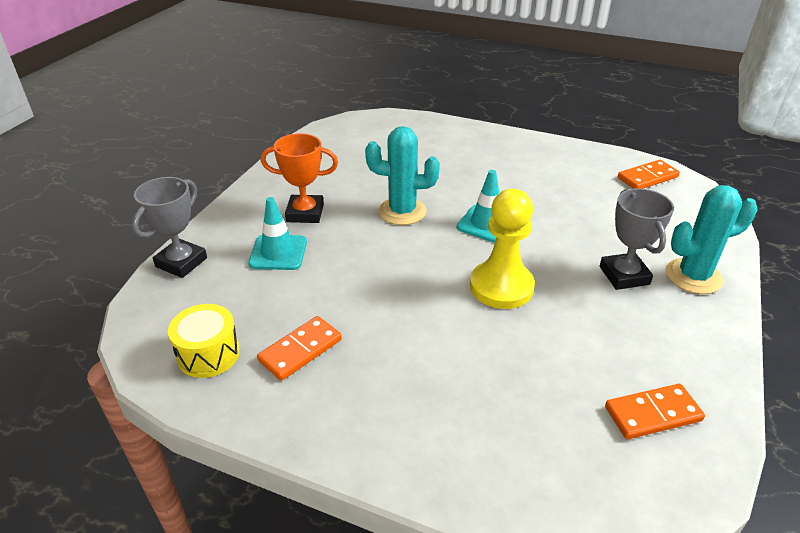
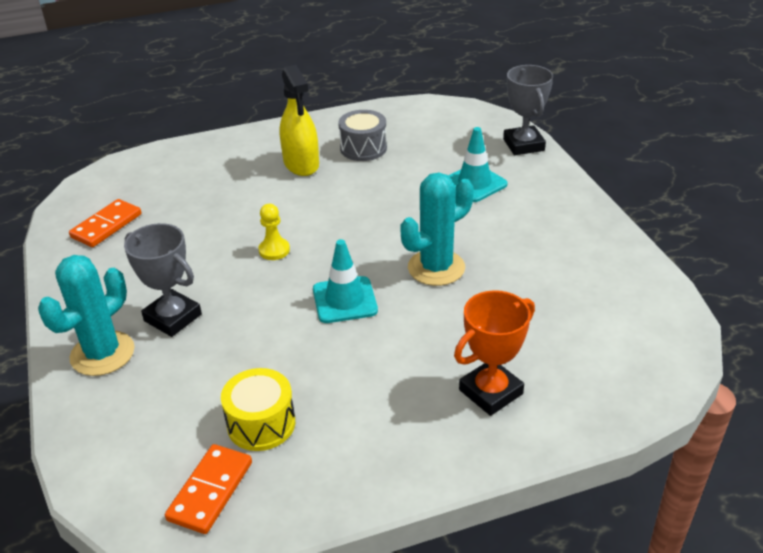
camera: 140 degrees right, 0 degrees up
(208, 354) = (412, 122): yellow drum -> yellow drum (261, 424)
(300, 350) = (363, 148): orange domino -> grey drum
(305, 213) = (511, 219): orange trophy -> orange trophy (490, 392)
(381, 370) = (301, 164): none -> yellow spray bottle
(501, 287) = (274, 250): yellow pawn -> yellow pawn, size x0.49

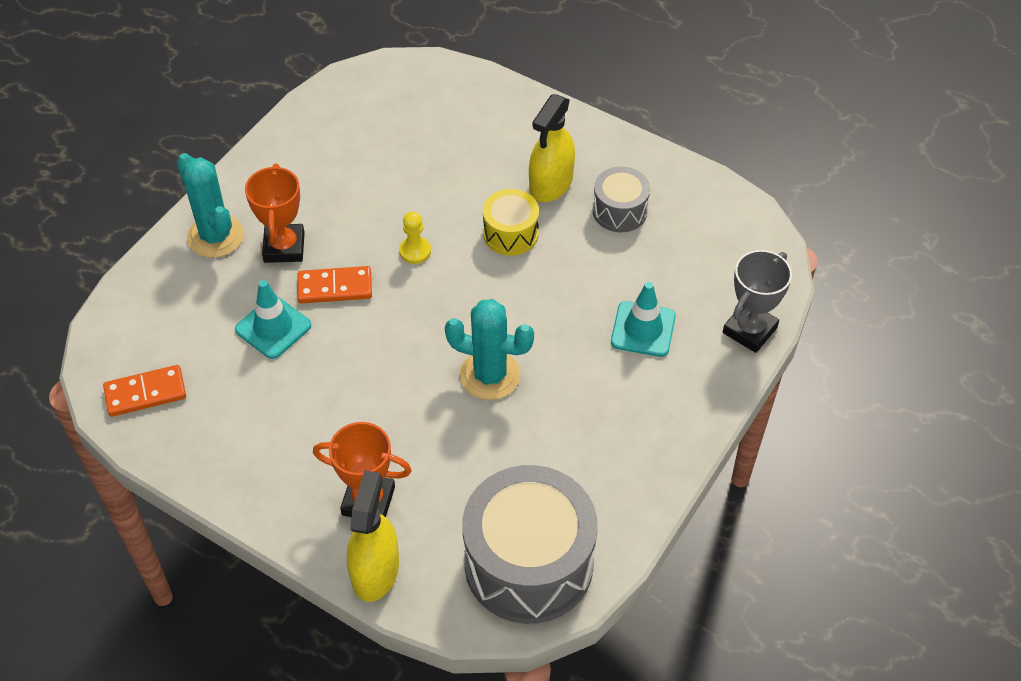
camera: 50 degrees right, 15 degrees up
(102, 353) = (215, 236): turquoise cactus -> turquoise cactus turned 60 degrees clockwise
(106, 226) = (349, 123): orange domino -> orange domino (335, 287)
(173, 317) = (284, 247): grey trophy -> orange trophy
(261, 424) = (224, 378): yellow drum -> yellow drum (510, 233)
(344, 300) = (394, 339): turquoise traffic cone -> turquoise traffic cone (273, 327)
(568, 422) = (375, 571): none -> yellow spray bottle
(634, 330) = (528, 563): none -> grey drum

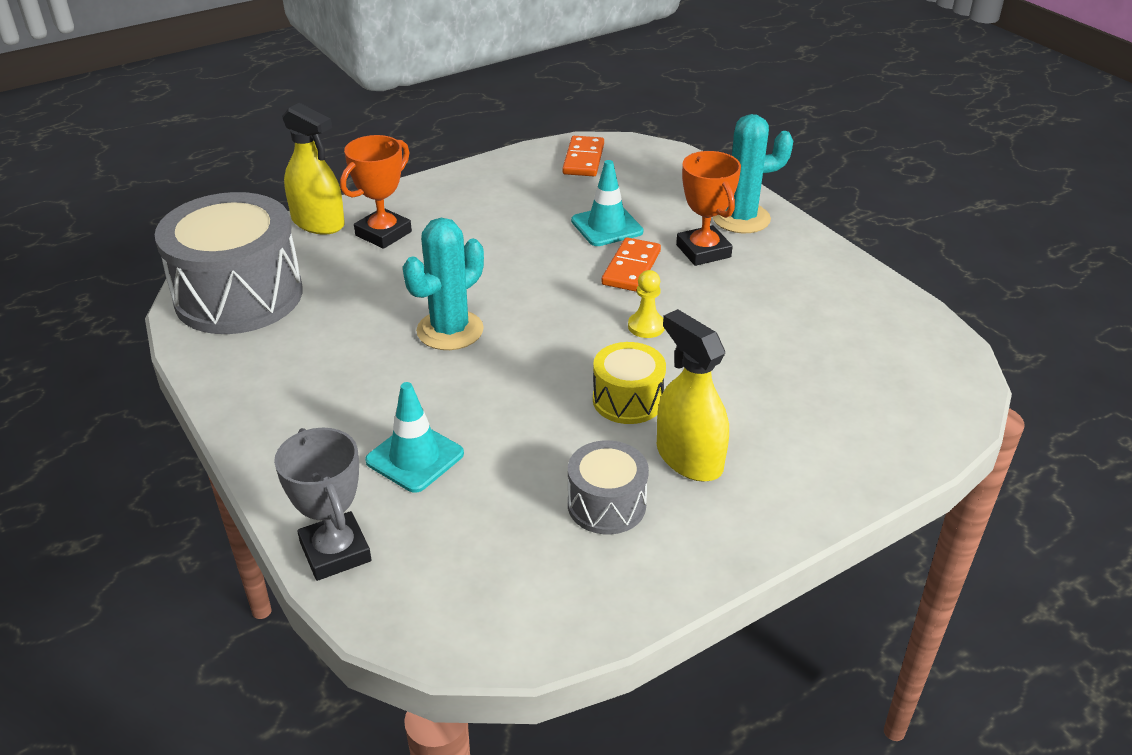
camera: 115 degrees right, 15 degrees down
(284, 247) = (703, 251): orange trophy -> orange trophy turned 45 degrees clockwise

